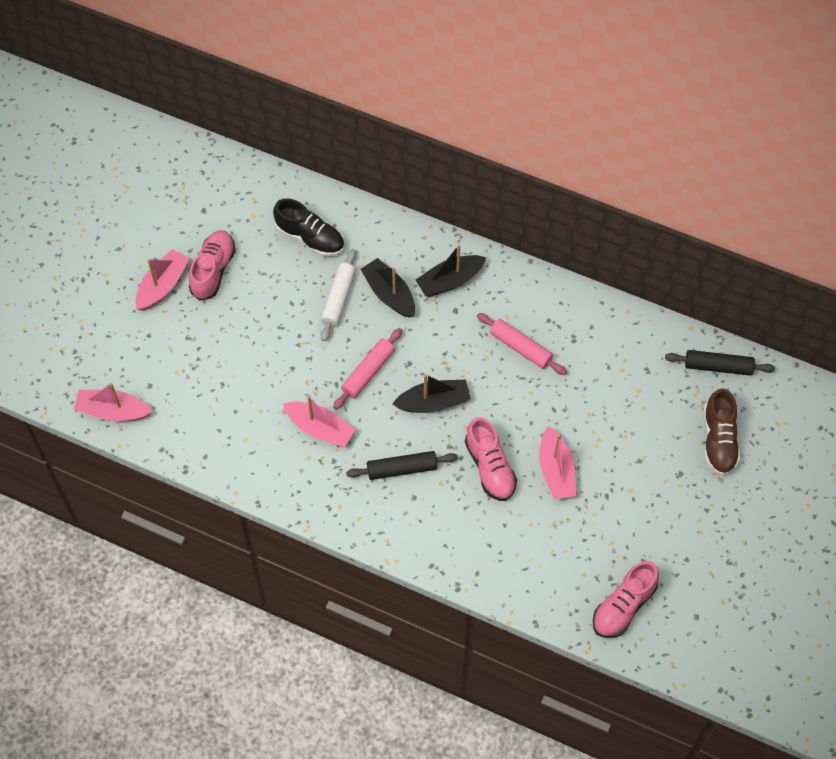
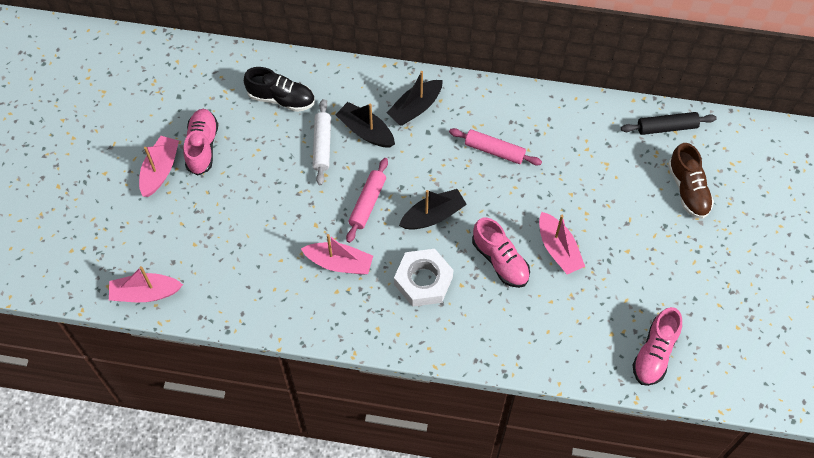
camera: 15 degrees left, 0 degrees up
(402, 469) = (423, 281): black rolling pin -> white nut

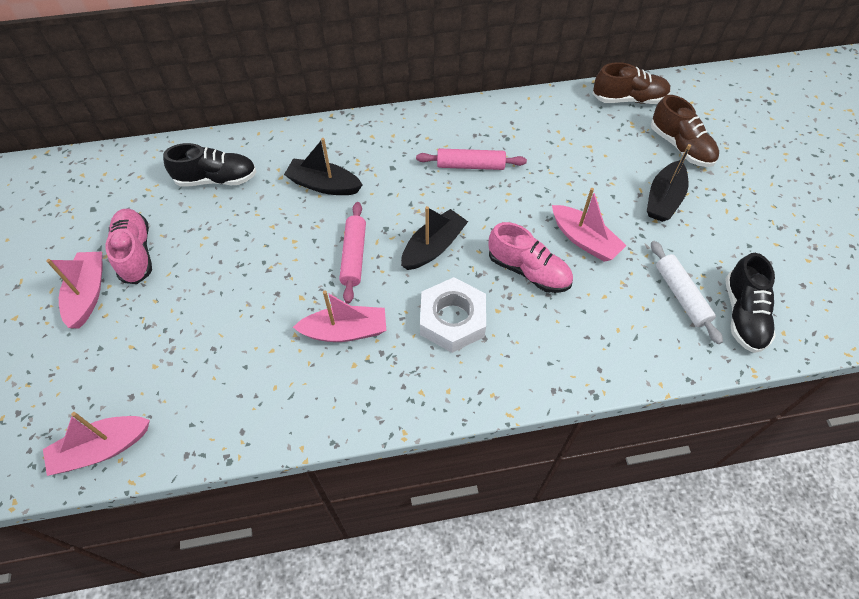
camera: 20 degrees left, 5 degrees down
(322, 145) = (279, 212): white rolling pin -> white rolling pin (681, 295)
(415, 108) = (369, 149): black boat -> black boat (663, 199)
(654, 353) = (743, 315): pink shoe -> black shoe
(667, 127) = (628, 99): black rolling pin -> brown shoe

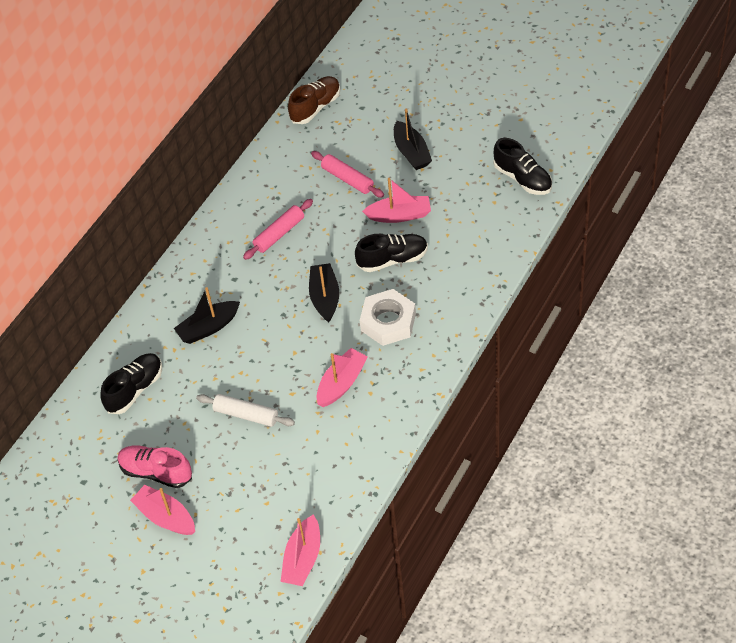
camera: 45 degrees left, 5 degrees down
(354, 256) = (288, 345): pink rolling pin -> pink rolling pin (347, 179)
(528, 271) = (392, 259): pink shoe -> black shoe
(680, 146) = (382, 112): brown shoe -> none
(681, 295) = (483, 197): white rolling pin -> white rolling pin (246, 415)

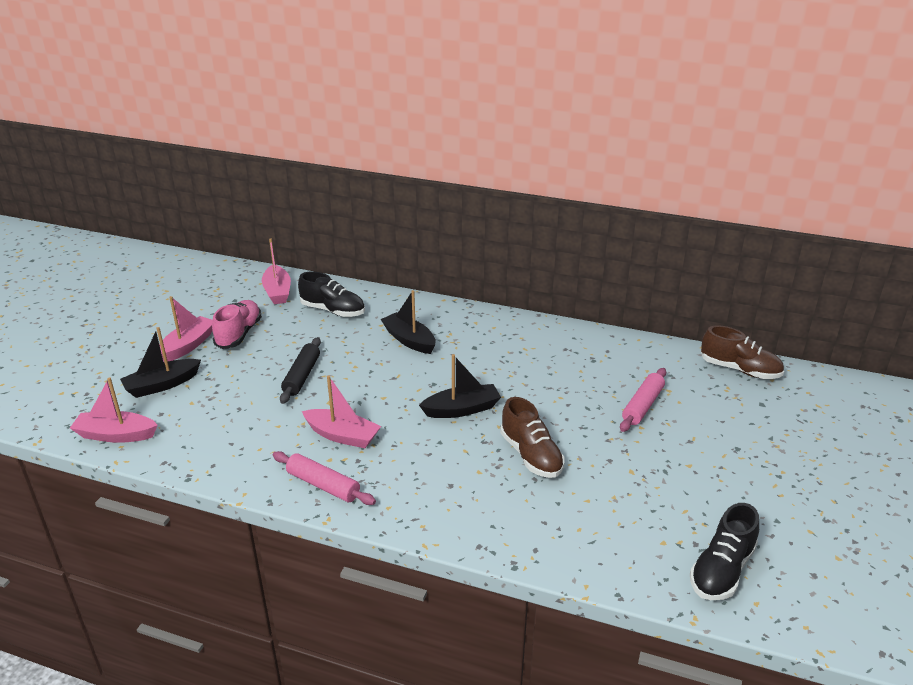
camera: 75 degrees right, 20 degrees down
(246, 415) = (302, 376): white rolling pin -> black rolling pin
(279, 234) = (543, 367): pink rolling pin -> pink rolling pin (323, 485)
(388, 322) = (434, 462): white nut -> none
(392, 259) = (531, 455): black shoe -> brown shoe
(399, 215) = (603, 453): pink boat -> pink boat (277, 292)
(411, 152) = (712, 453): black boat -> black boat (162, 385)

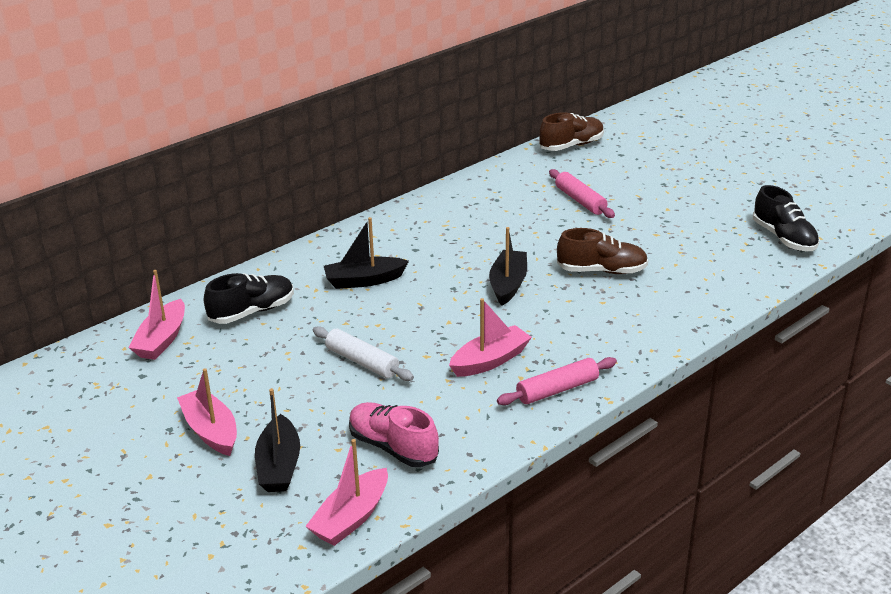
camera: 60 degrees left, 0 degrees up
(239, 334) = (227, 387): pink shoe -> pink shoe (393, 447)
(277, 292) = (162, 340): pink boat -> pink boat turned 90 degrees clockwise
(302, 376) = (362, 362): black rolling pin -> white rolling pin

